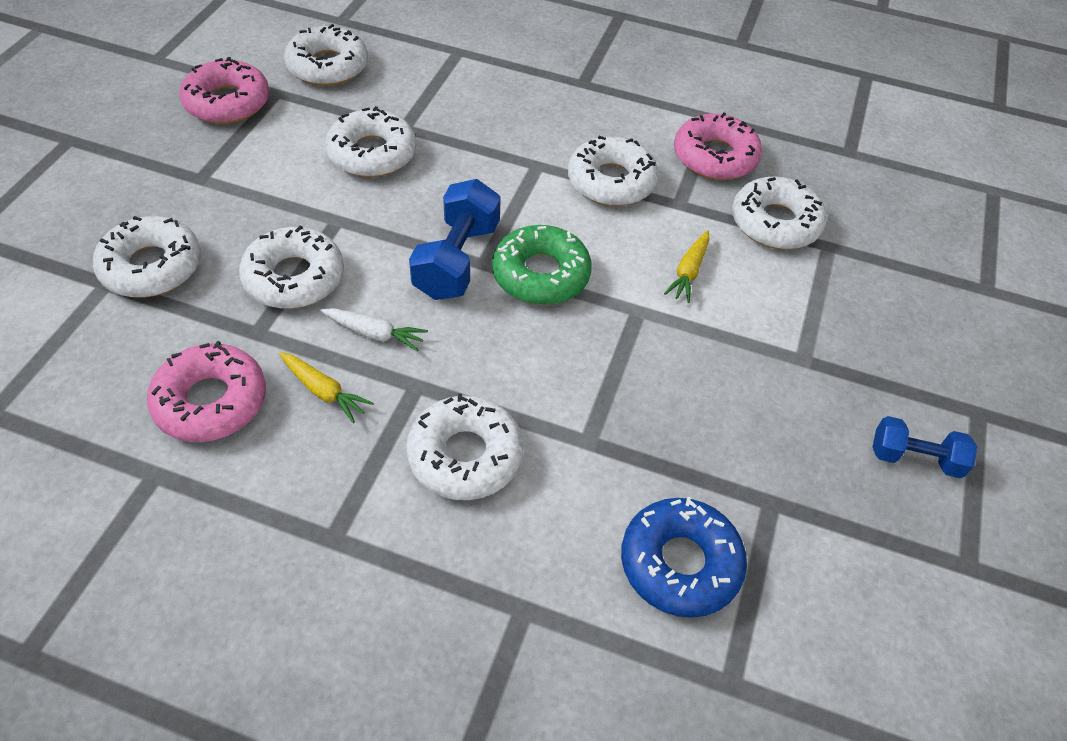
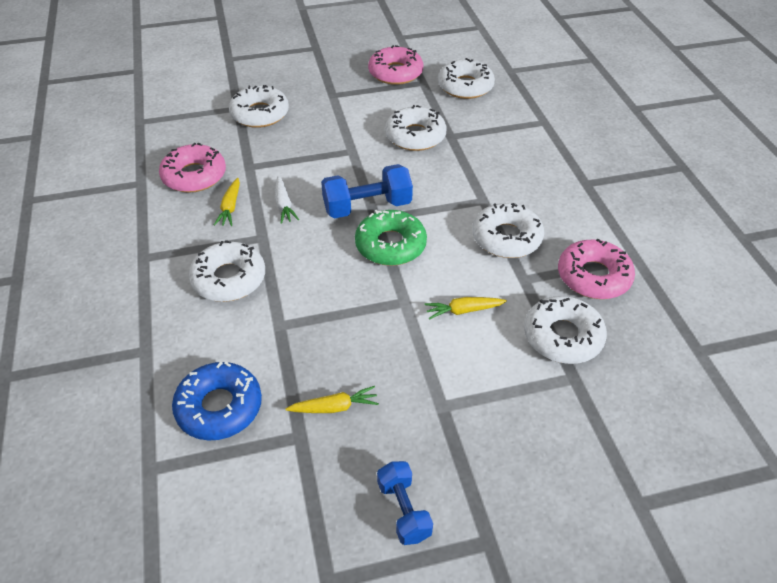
camera: 60 degrees right, 5 degrees down
(294, 277) = (296, 158): white donut -> none
(750, 449) = (335, 407): none -> yellow carrot

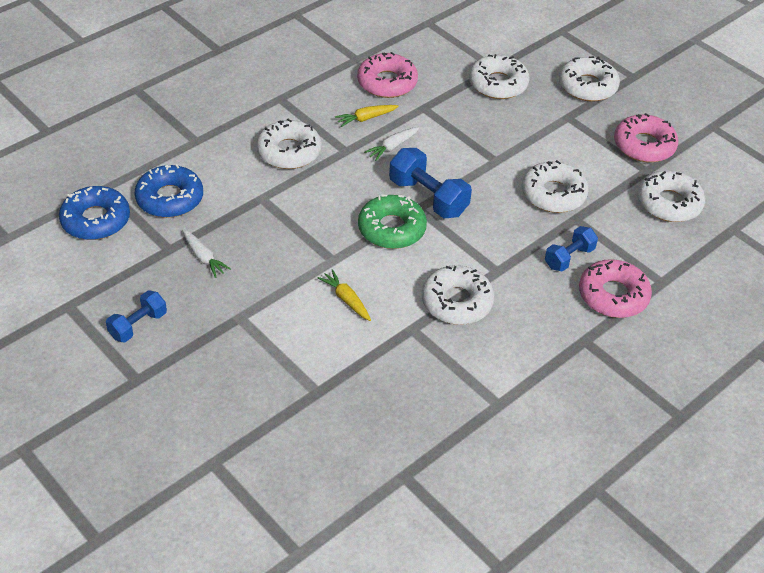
camera: 60 degrees right, 0 degrees up
(199, 498) = (96, 220): none -> blue donut
(335, 407) = (204, 257): yellow carrot -> white carrot
(492, 156) = (569, 258): none -> blue dumbbell
(562, 336) = (358, 373): white donut -> white donut (587, 86)
(593, 276) = (449, 377): pink donut -> pink donut (613, 295)

